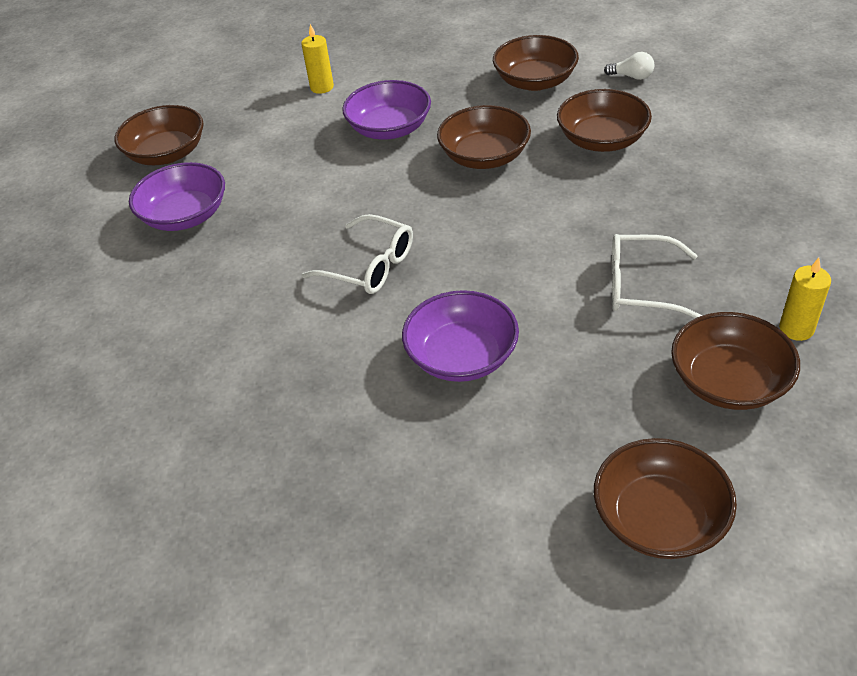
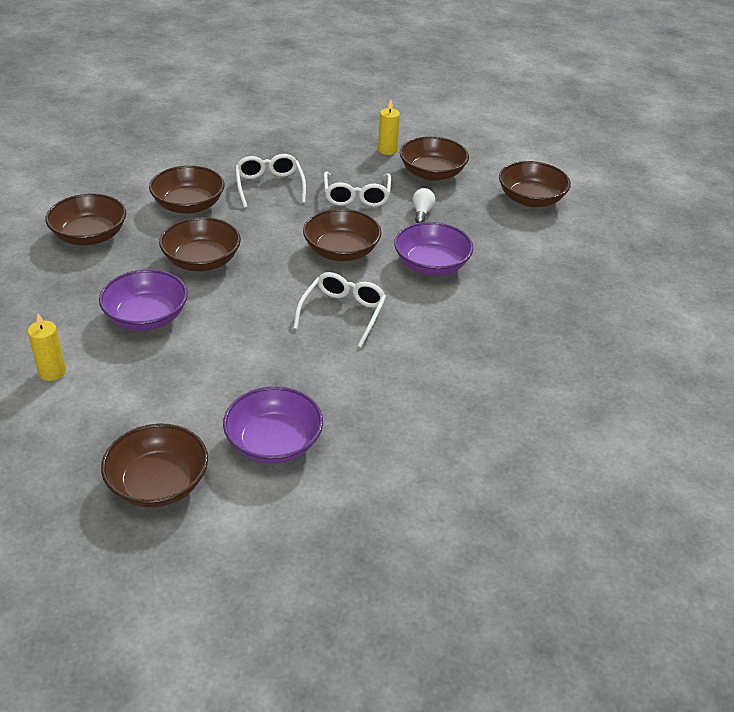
camera: 105 degrees left, 5 degrees down
(499, 267) = (341, 251): none -> brown bowl
(632, 76) = (99, 188): white light bulb -> white light bulb (422, 212)
(656, 202) = (269, 186): none -> white glasses

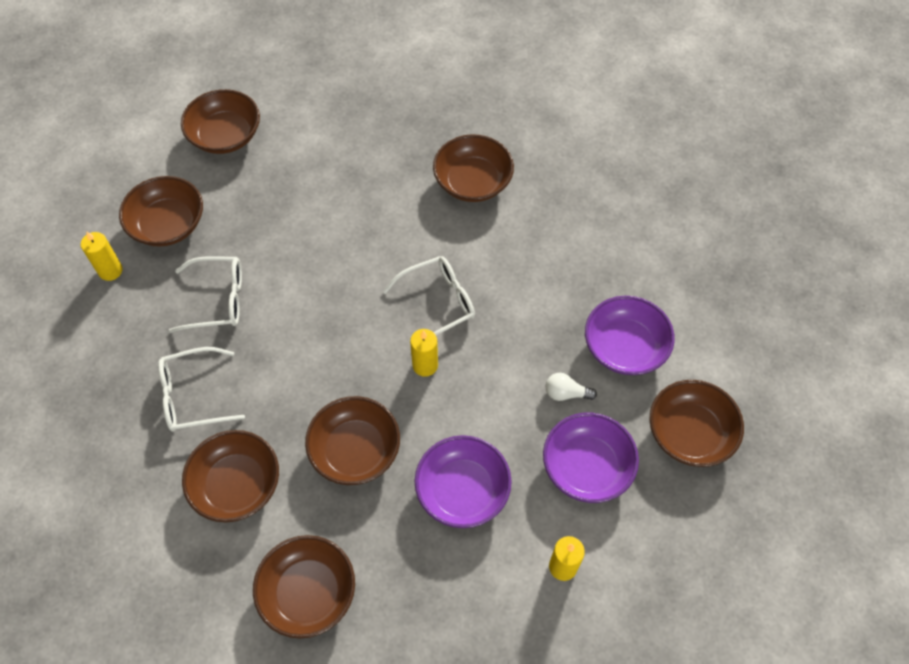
camera: 90 degrees left, 20 degrees up
(276, 302) = (425, 365): none -> yellow candle
(341, 251) = (330, 310): brown bowl -> brown bowl (472, 182)
(343, 313) = (438, 303): white glasses -> white glasses turned 135 degrees clockwise
(422, 212) = (252, 235): white light bulb -> white light bulb (566, 393)
(431, 265) = (351, 227): purple bowl -> purple bowl (587, 467)

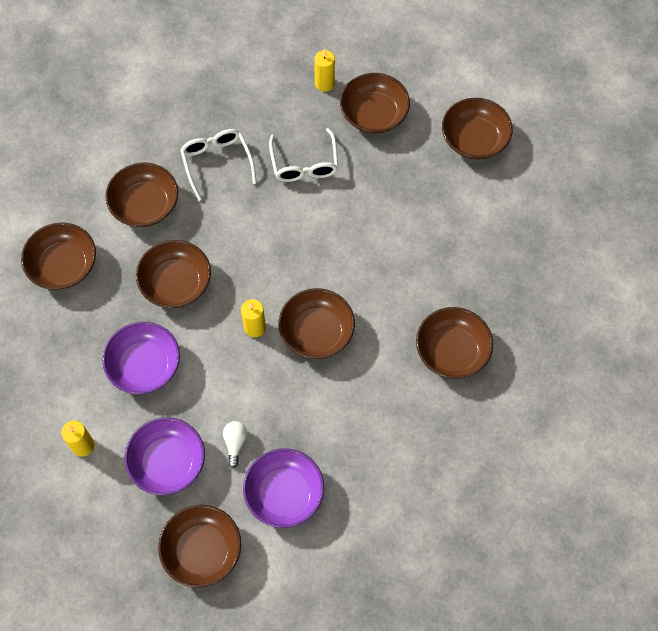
camera: 85 degrees right, 5 degrees up
(438, 303) = (316, 332): white glasses -> brown bowl

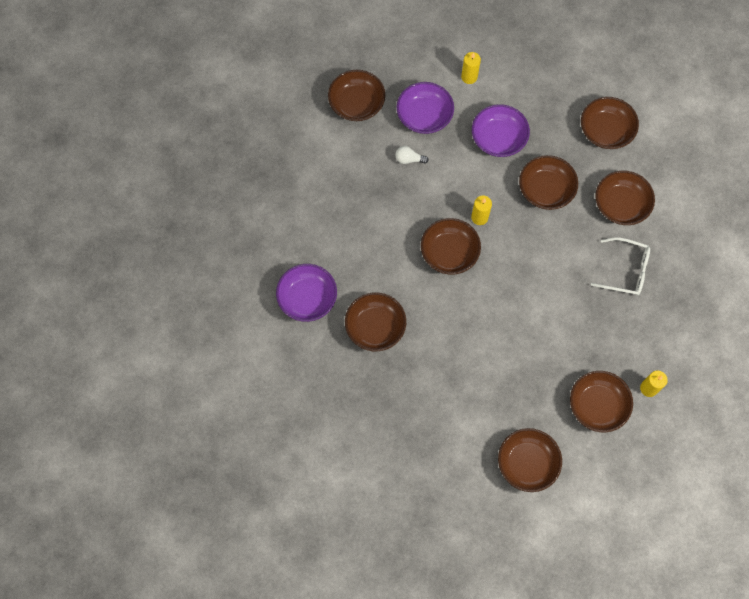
camera: 125 degrees right, 5 degrees up
(235, 443) = (409, 159): white light bulb -> white light bulb turned 150 degrees clockwise
(284, 493) = (357, 167): purple bowl -> purple bowl (307, 298)
(304, 164) = (586, 328): white glasses -> none

